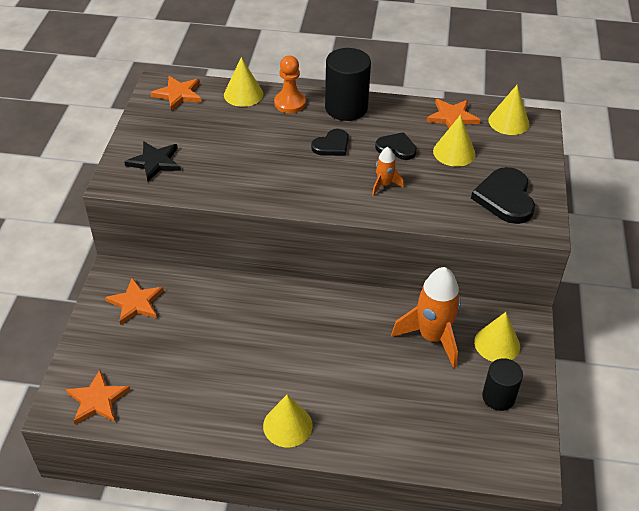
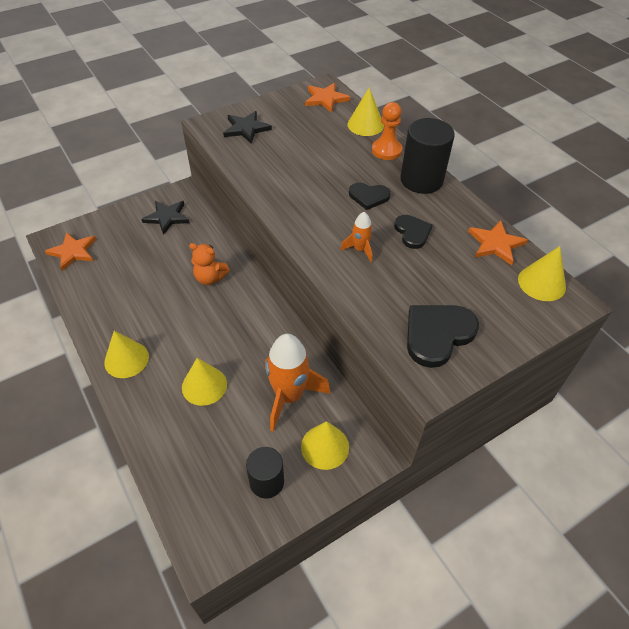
camera: 50 degrees right, 5 degrees up
(136, 303) = (167, 217): orange star -> black star
(252, 315) = (210, 278): none -> orange teddy bear
(454, 152) = (453, 269): yellow cone -> yellow cone (204, 385)

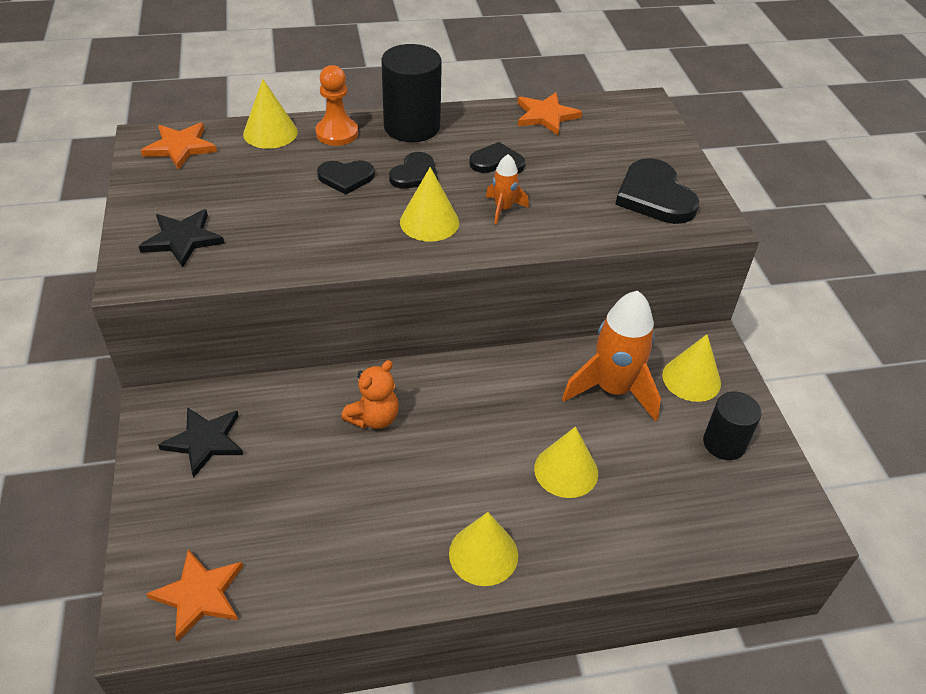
camera: 70 degrees left, 5 degrees down
(342, 168) = (346, 178): none -> black heart
(541, 283) = (613, 110): yellow cone -> yellow cone (429, 222)

